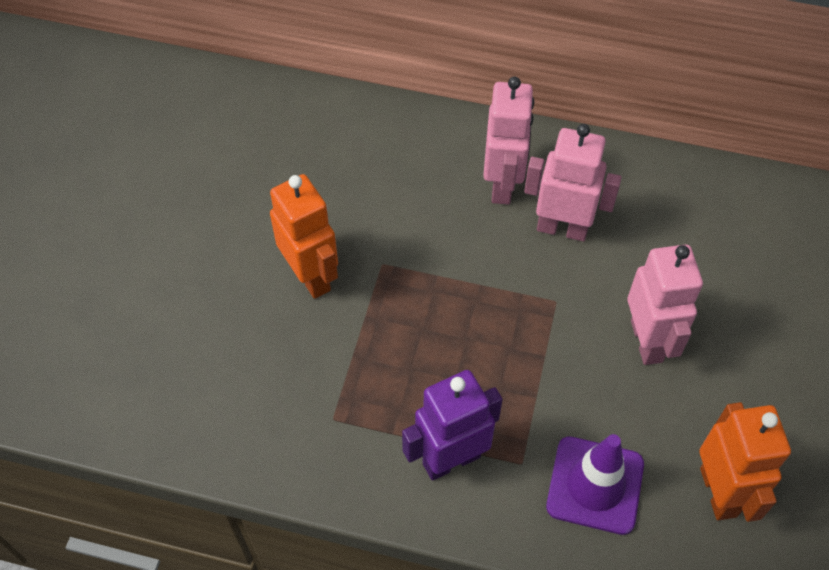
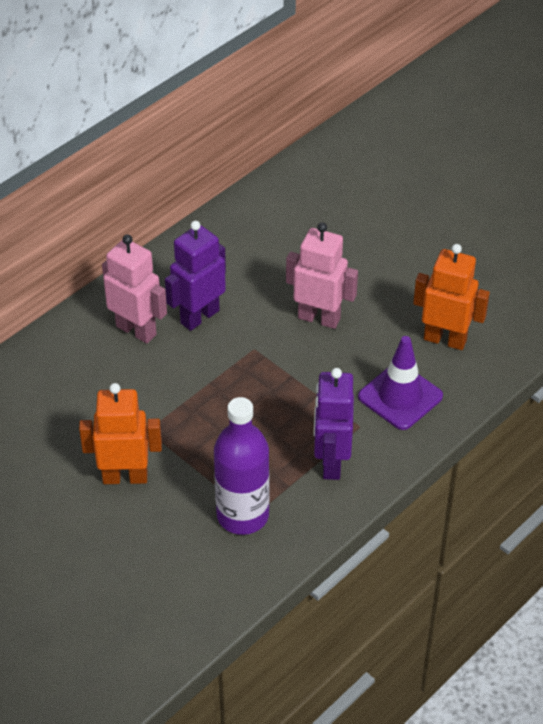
camera: 60 degrees left, 10 degrees down
(326, 408) = (242, 515): none -> purple bottle
(562, 228) = (199, 316): pink robot -> purple robot

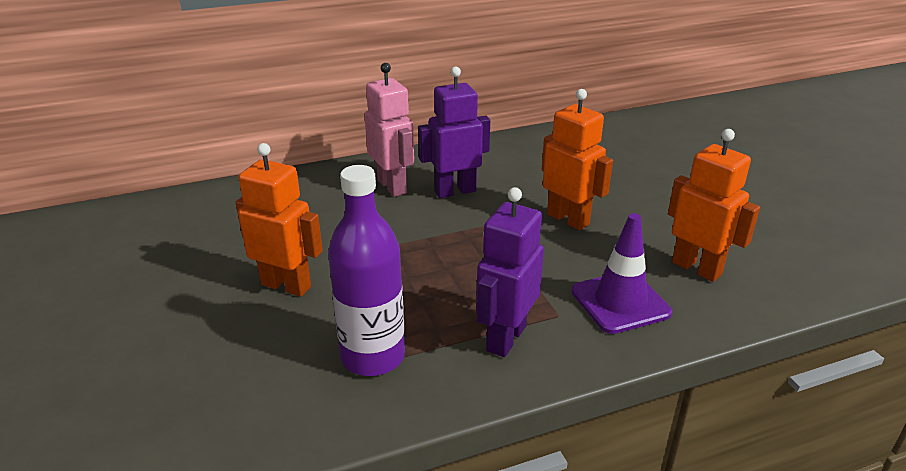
camera: 25 degrees right, 15 degrees down
(319, 318) = (568, 219): pink robot -> orange robot

